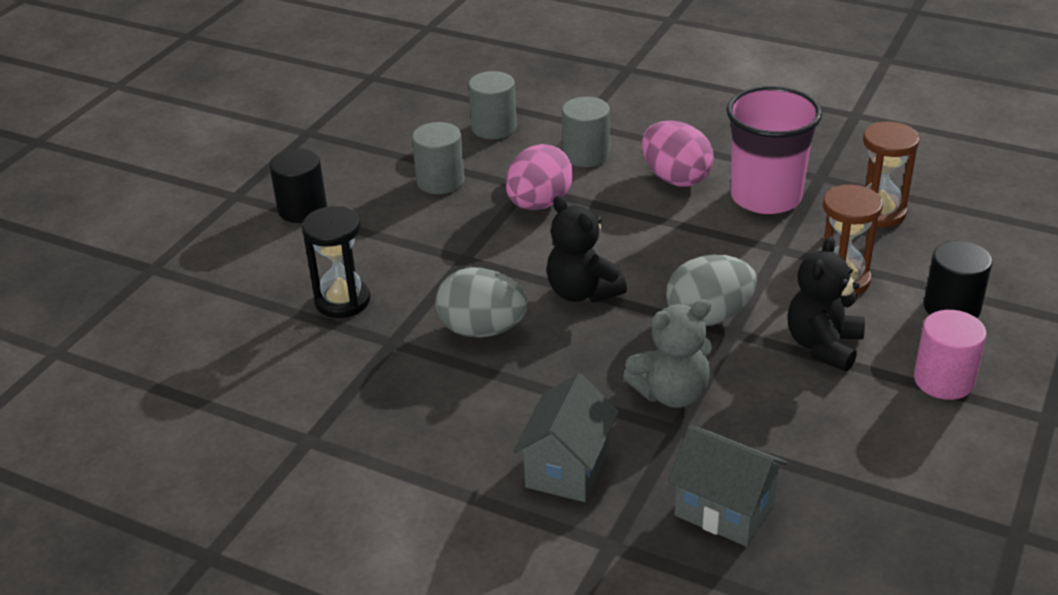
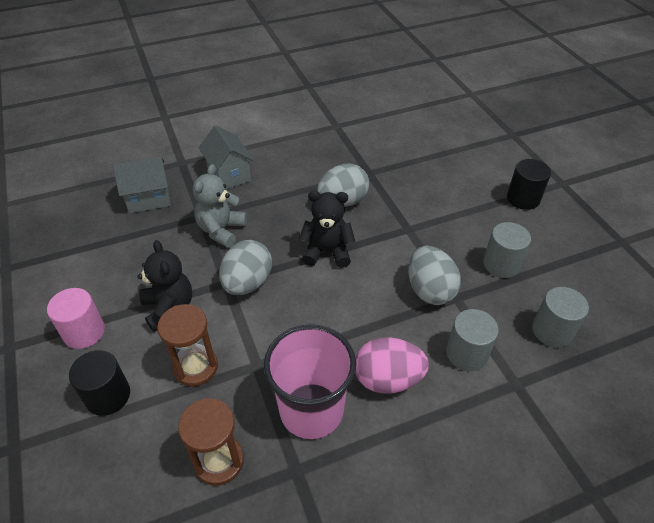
camera: 130 degrees right, 10 degrees up
(342, 301) = (419, 173): black hourglass -> none
(539, 204) = (429, 290): pink egg -> grey egg

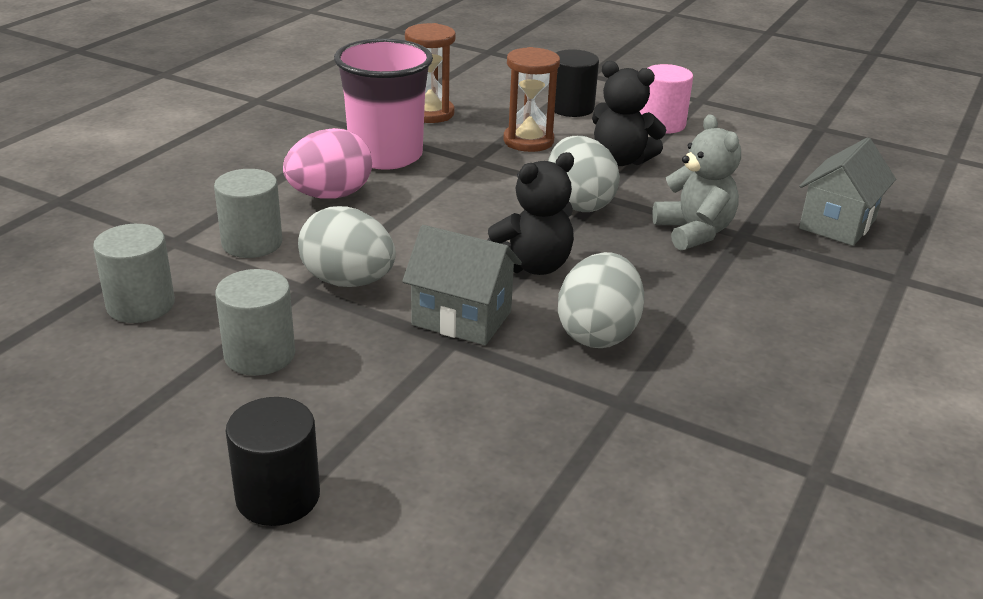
camera: 140 degrees right, 15 degrees down
(229, 175) = (811, 293): grey house -> grey house (462, 318)

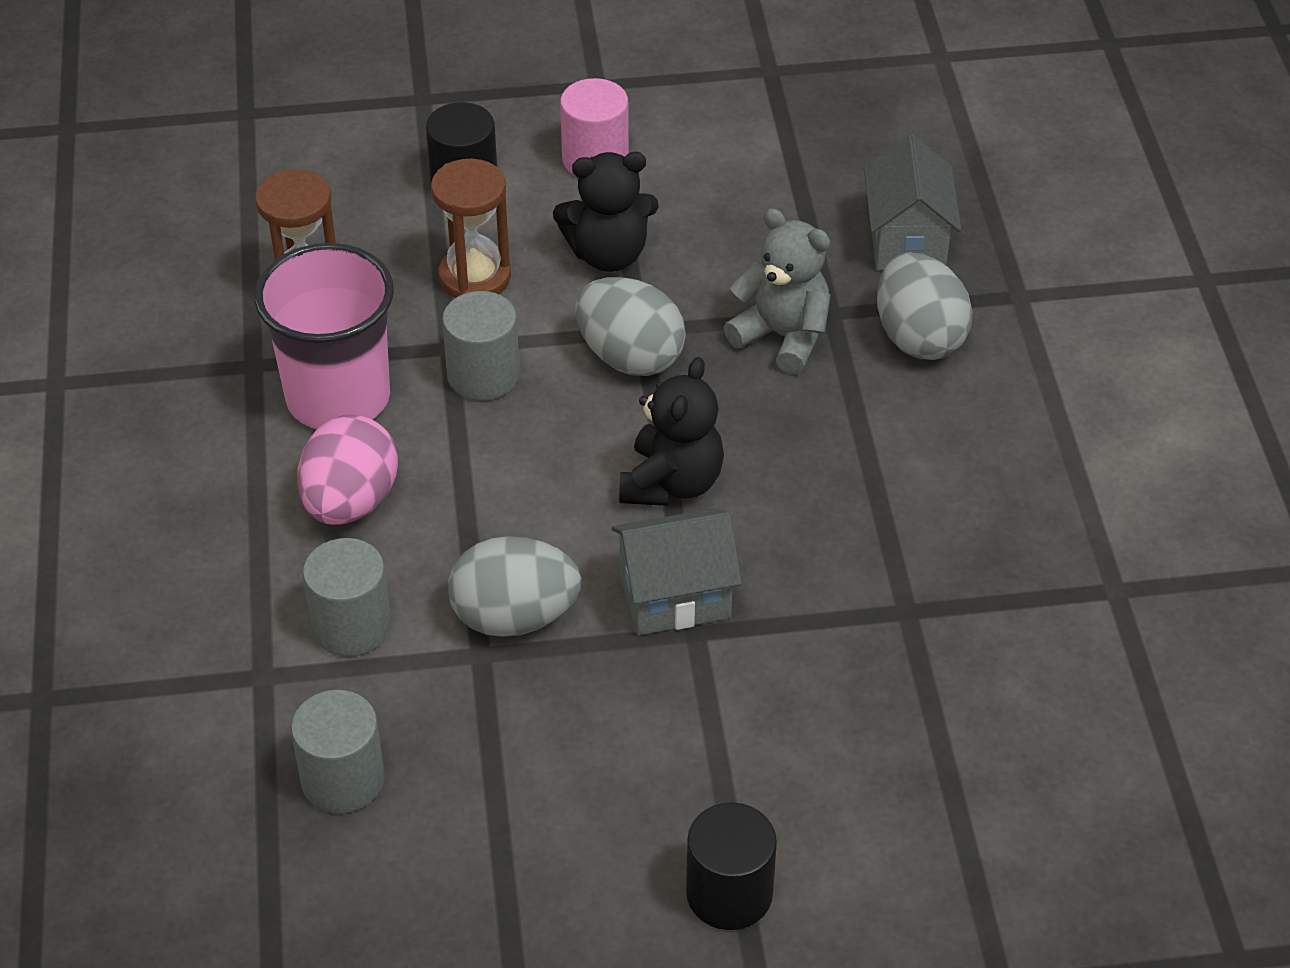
camera: 35 degrees left, 15 degrees up
(260, 355) = (537, 762): grey cylinder -> grey cylinder (483, 375)
(598, 333) = (815, 539): grey egg -> grey egg (919, 337)

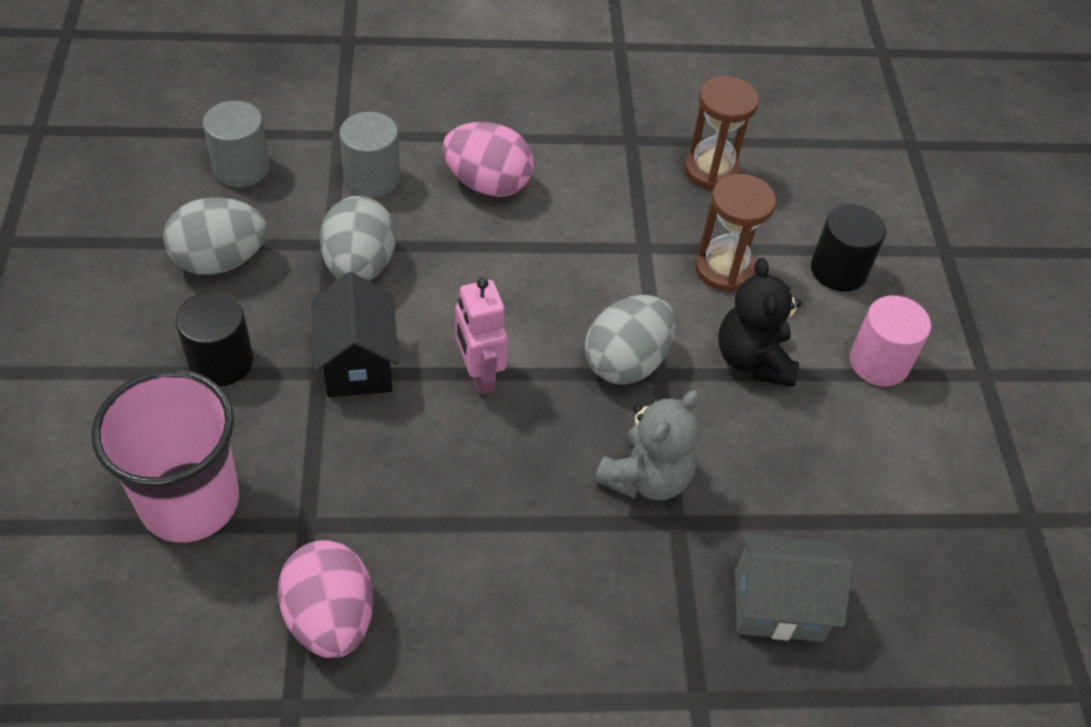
camera: 90 degrees right, 5 degrees up
(338, 398) = (593, 182): pink cup -> pink cup (190, 501)
(483, 375) = (611, 266): grey cylinder -> none
(671, 483) = (479, 375): black teddy bear -> pink robot
(675, 597) = (357, 363): grey house -> black house
(729, 894) = (71, 364): black cylinder -> black cylinder (221, 361)
(919, 337) = (640, 592): grey egg -> grey egg (220, 260)
(1012, 573) = (330, 618): none -> pink egg

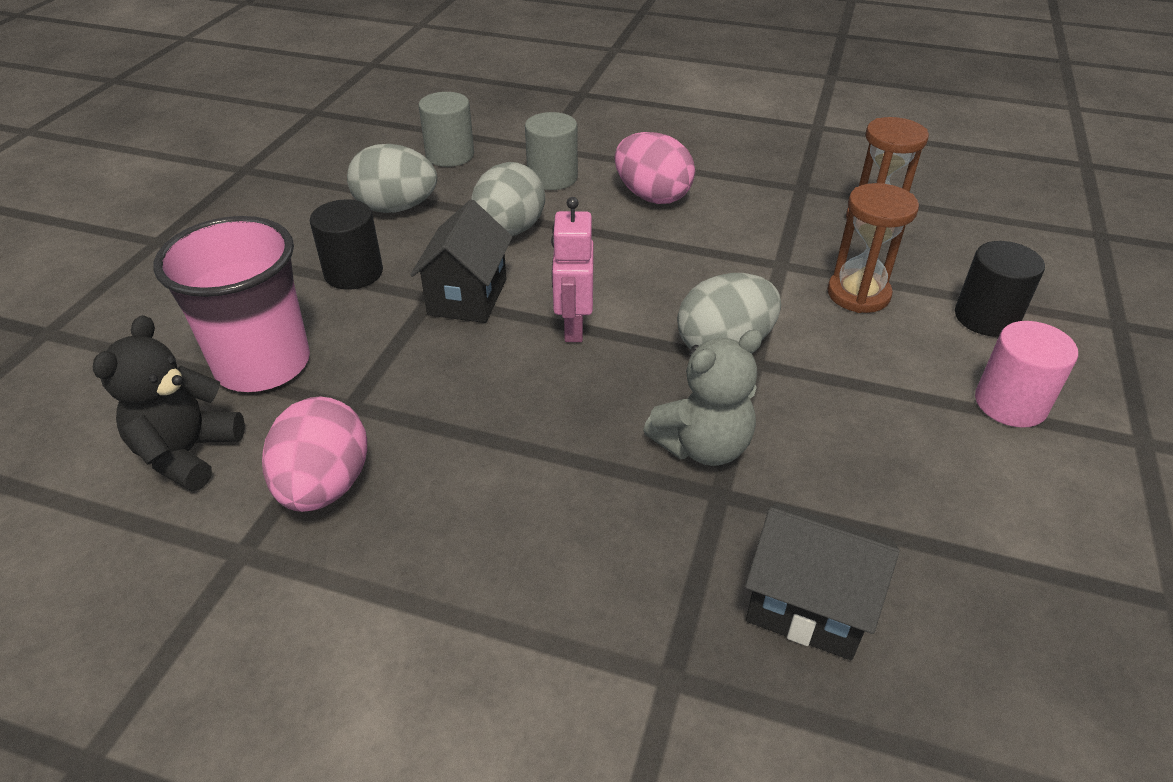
camera: 25 degrees right, 10 degrees down
(753, 359) = (862, 372): black teddy bear -> black teddy bear (187, 453)
(778, 605) = (808, 606): grey house -> black house

